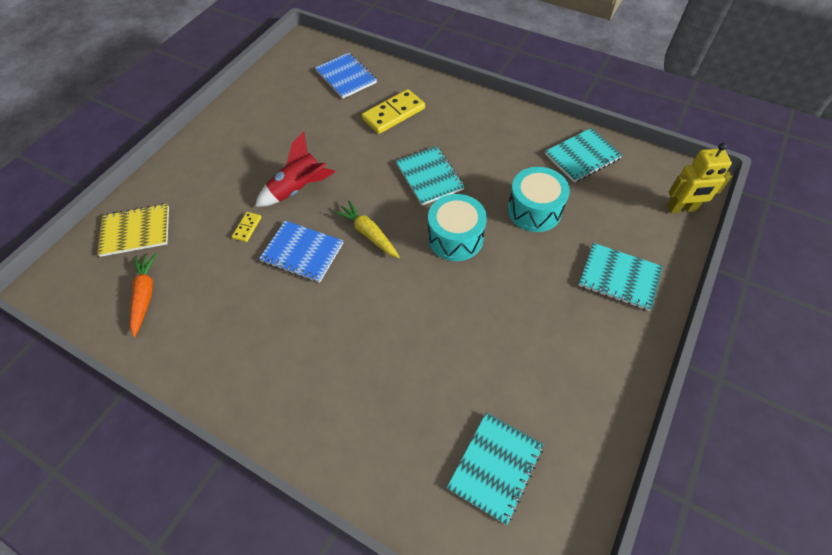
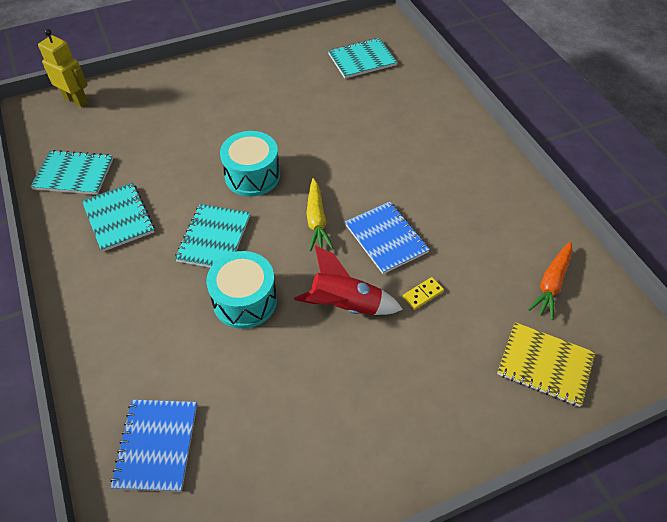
camera: 145 degrees left, 5 degrees down
(393, 114) = (166, 336): yellow domino -> none
(534, 210) = (170, 159): turquoise drum -> turquoise drum (245, 300)
(619, 278) = (180, 91): turquoise notebook -> turquoise notebook (119, 218)

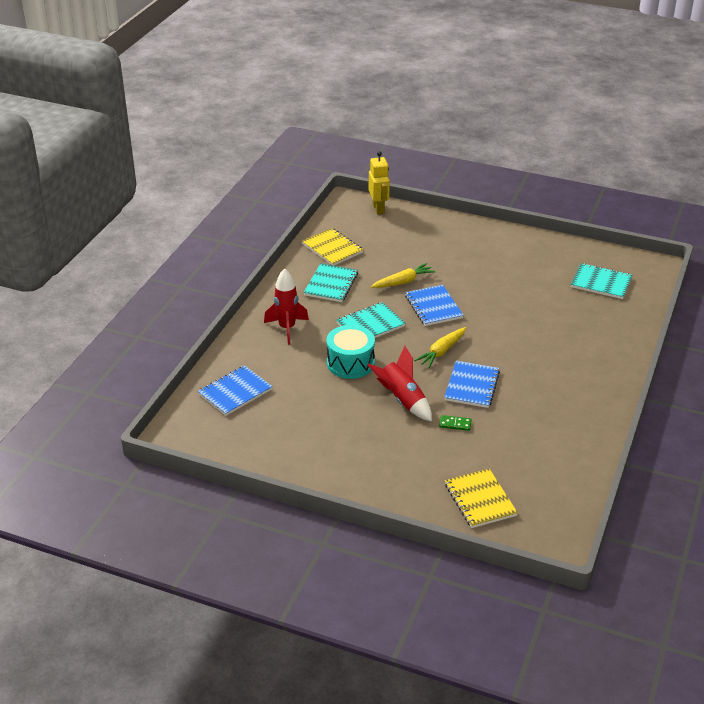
camera: 45 degrees right, 15 degrees down
(74, 174) = (332, 248): turquoise notebook -> yellow notebook
(127, 308) = (287, 328): none -> red rocket
(192, 166) = (403, 282): none -> yellow carrot
(252, 175) = (433, 307): turquoise drum -> blue notebook
(423, 294) = (455, 424): yellow domino -> green domino
(551, 284) = (544, 471): orange carrot -> none

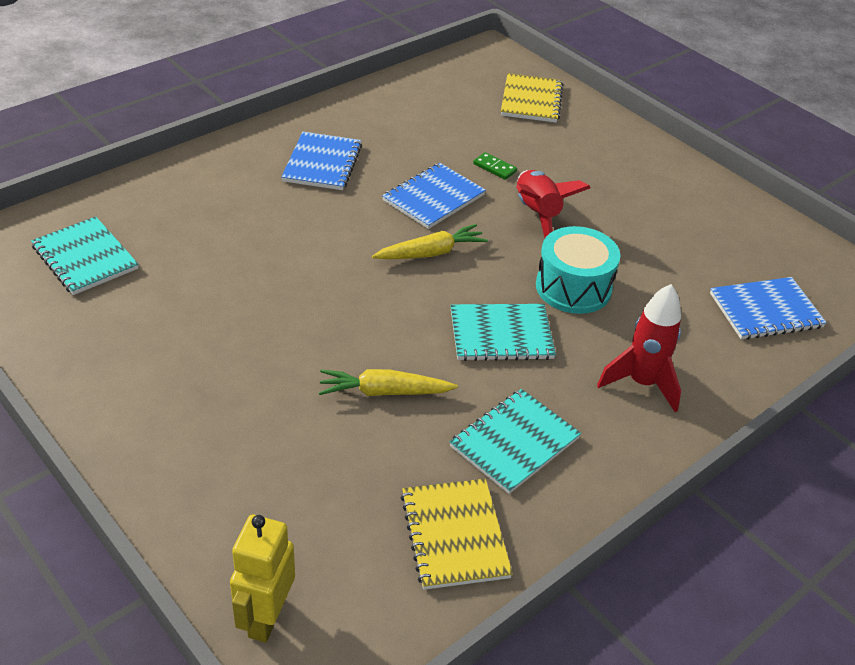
camera: 155 degrees left, 5 degrees up
(433, 307) = (378, 324): blue notebook -> blue notebook (322, 163)

